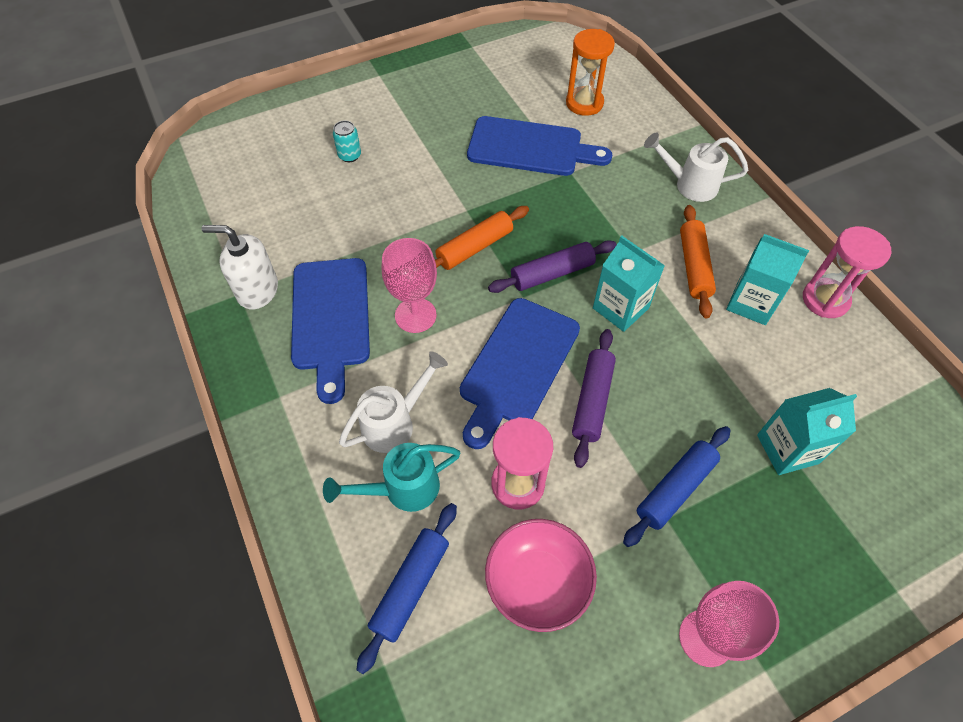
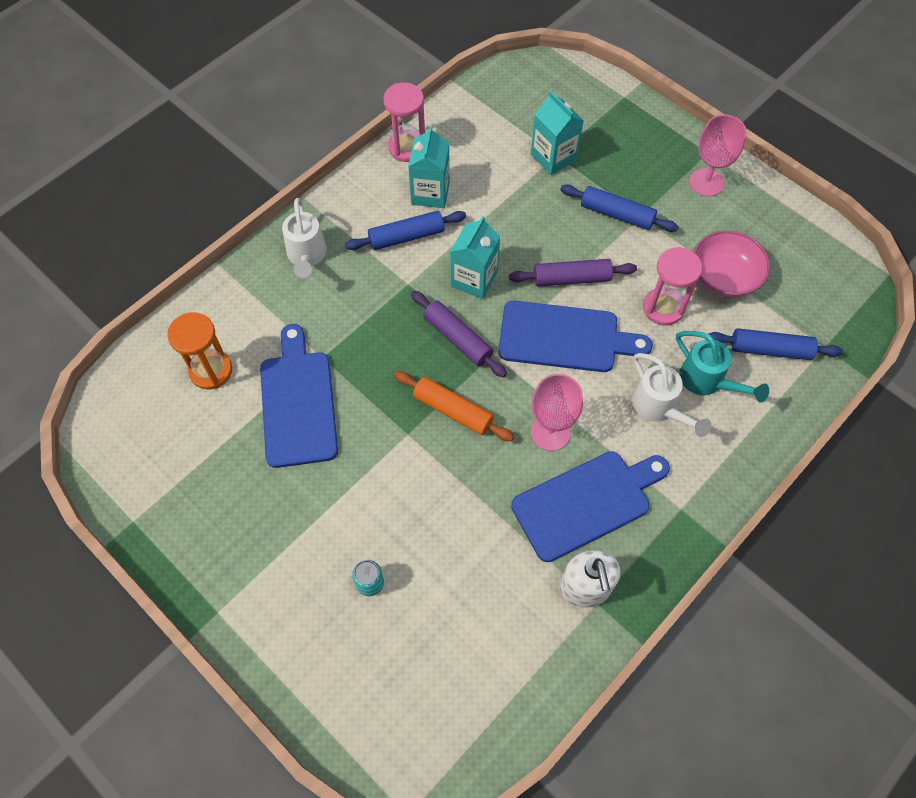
camera: 110 degrees left, 5 degrees up
(394, 423) = (658, 408): white watering can -> white watering can turned 150 degrees counterclockwise
(694, 266) = (406, 237): orange rolling pin -> blue rolling pin

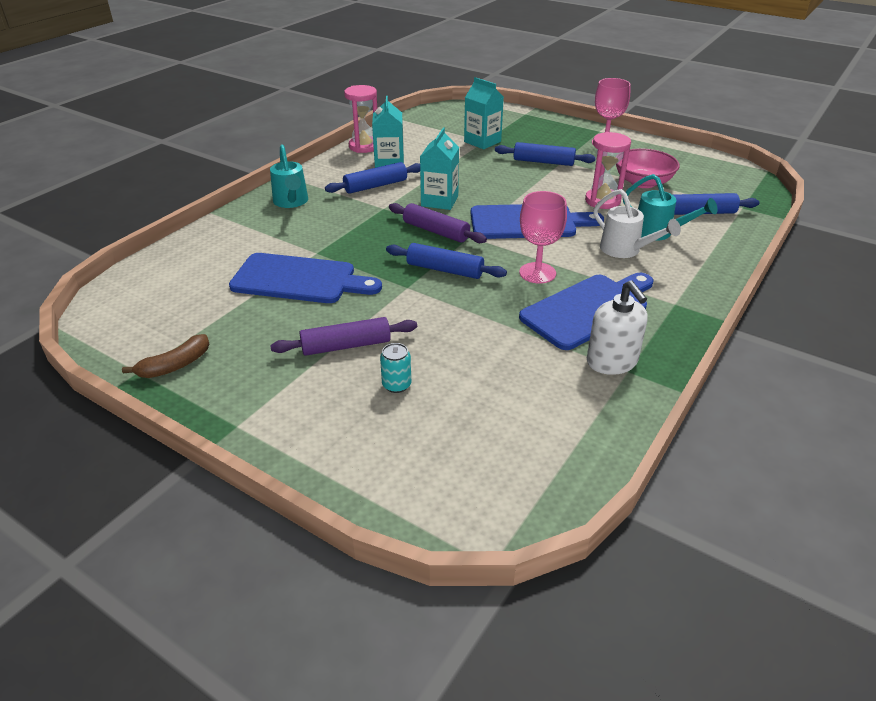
camera: 10 degrees left, 25 degrees down
(167, 518) = (175, 365): none -> brown banana
(211, 371) = (212, 270): orange hourglass -> none
(298, 403) = (299, 280): blue cutting board -> blue cutting board turned 120 degrees clockwise
(307, 256) = (291, 202): white watering can -> turquoise watering can
(453, 410) = (445, 270): orange rolling pin -> blue rolling pin
(571, 278) = (521, 193): purple rolling pin -> purple rolling pin (346, 346)

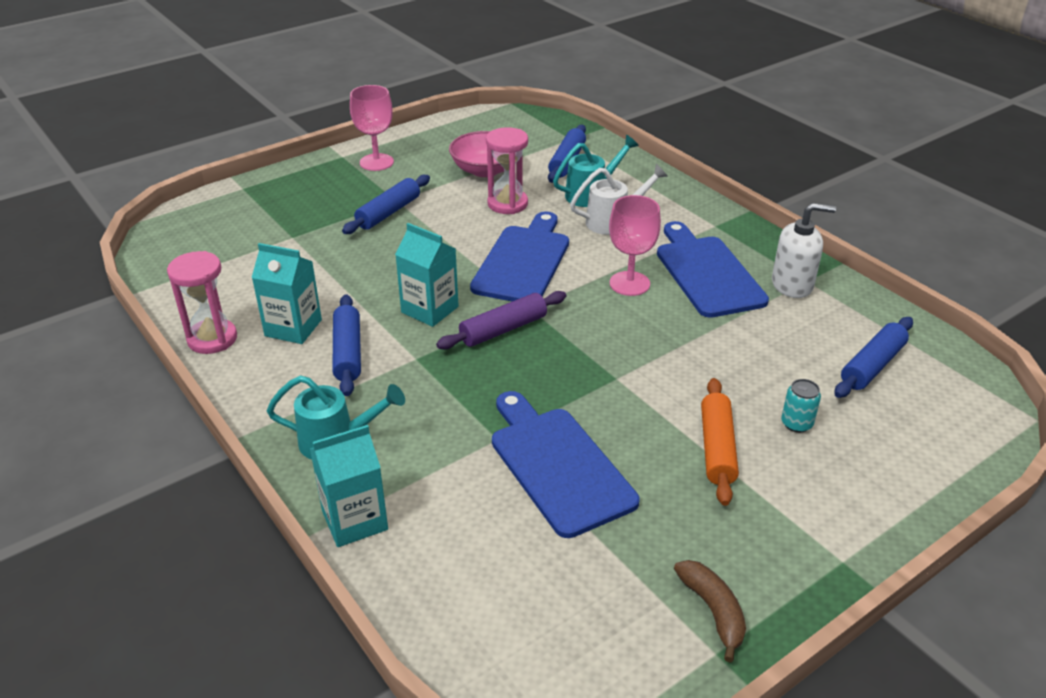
camera: 70 degrees left, 0 degrees up
(299, 280) = (558, 465): blue cutting board -> blue cutting board turned 60 degrees counterclockwise
(346, 346) = (717, 448): purple rolling pin -> orange rolling pin
(445, 270) = (593, 342): blue rolling pin -> blue rolling pin (872, 365)
(482, 142) = (294, 239): turquoise carton -> turquoise carton (355, 520)

